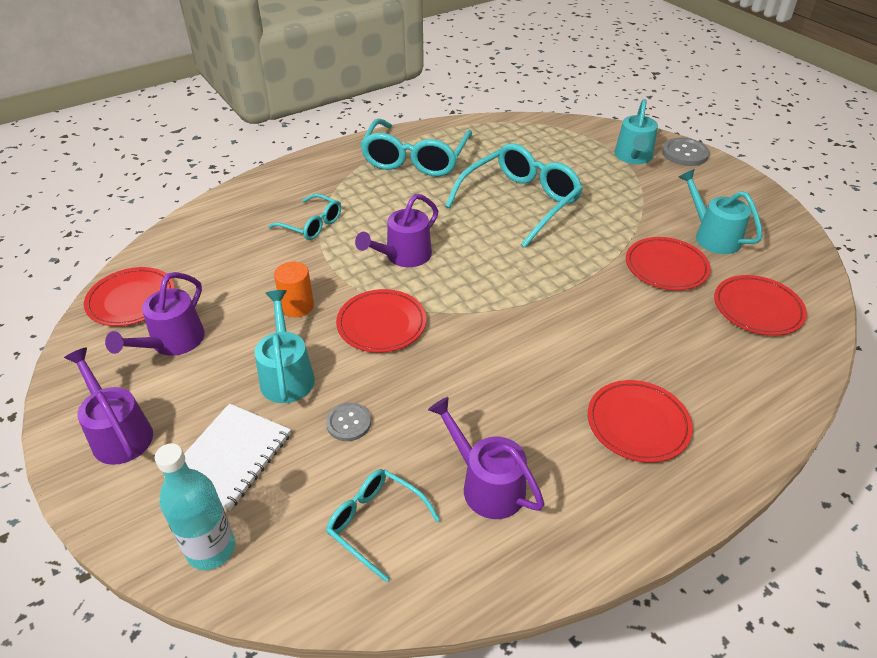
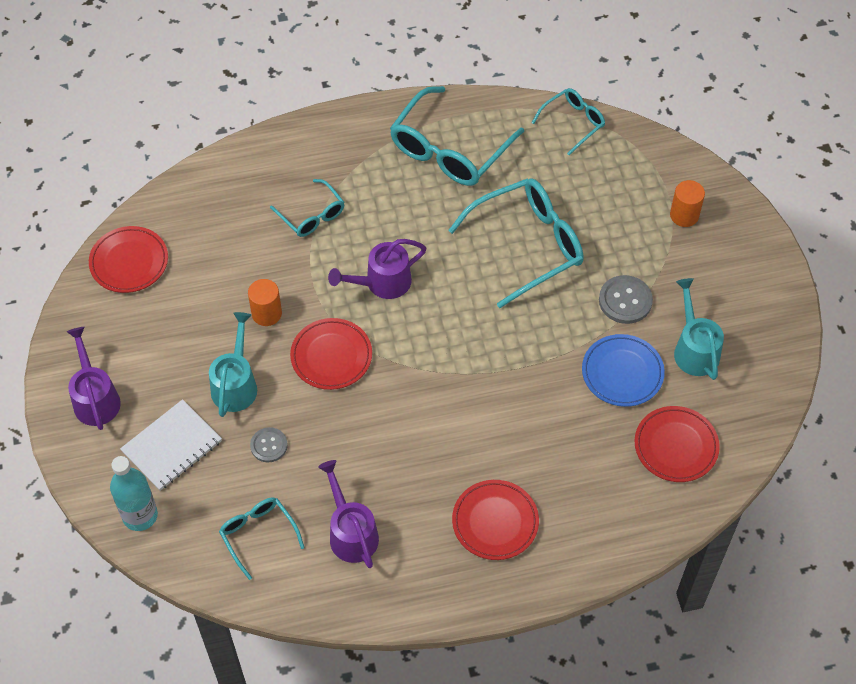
camera: 20 degrees right, 15 degrees up
(172, 343) = (153, 321): purple watering can -> none
(506, 125) = (573, 122): none -> turquoise glasses
(633, 157) = (684, 215): turquoise watering can -> orange cylinder
(666, 267) = (622, 373): red plate -> blue plate
(684, 153) = (745, 226): grey button -> grey button (625, 300)

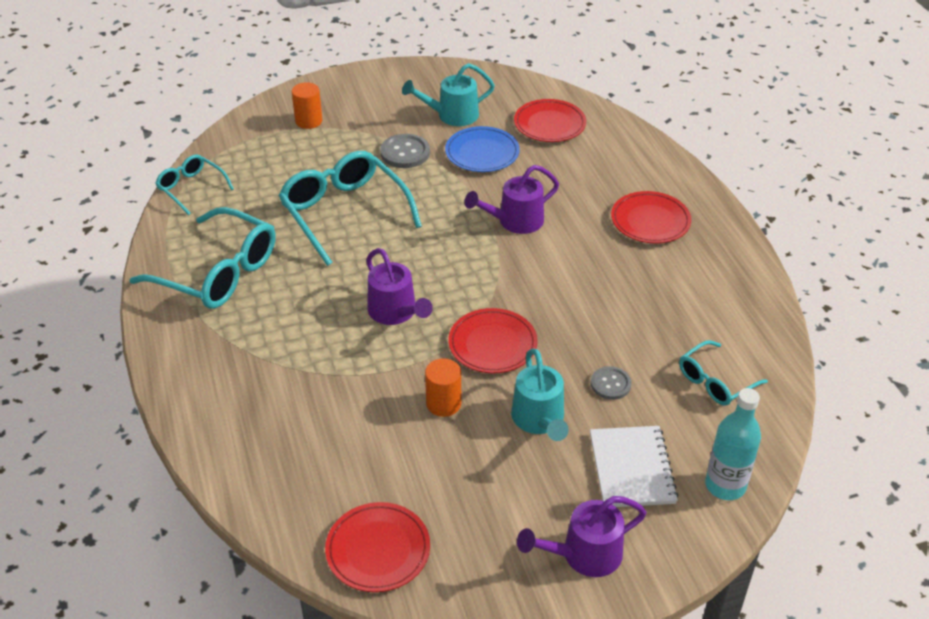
camera: 95 degrees left, 15 degrees down
(172, 446) = (631, 468): white notebook -> white notebook turned 45 degrees clockwise
(235, 383) = (540, 420): turquoise watering can -> turquoise watering can turned 105 degrees counterclockwise
(312, 215) = (305, 377): turquoise glasses -> none
(350, 532) = (690, 313): purple watering can -> purple watering can (514, 221)

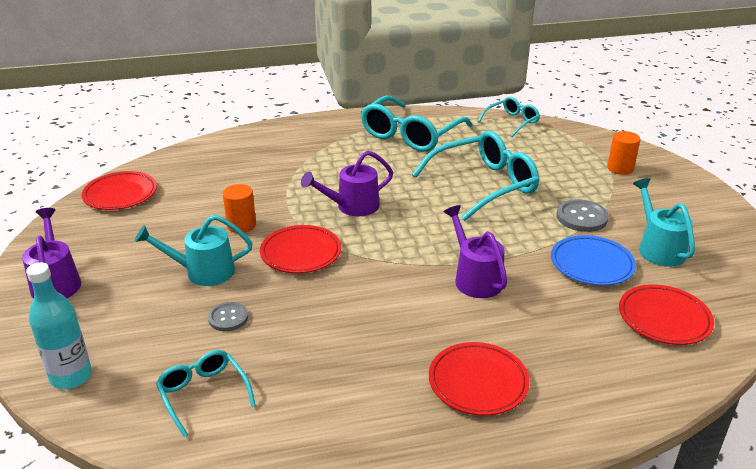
camera: 95 degrees right, 10 degrees down
(631, 468) = (124, 318): white notebook -> none

